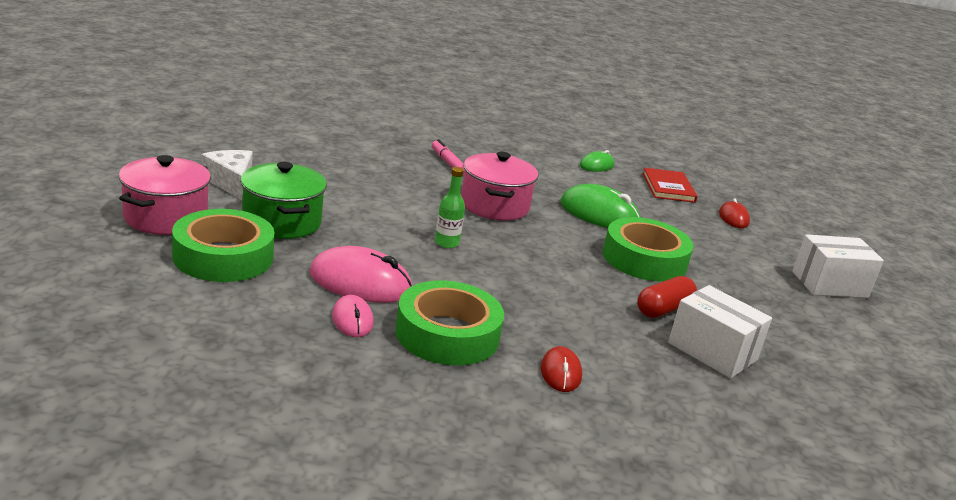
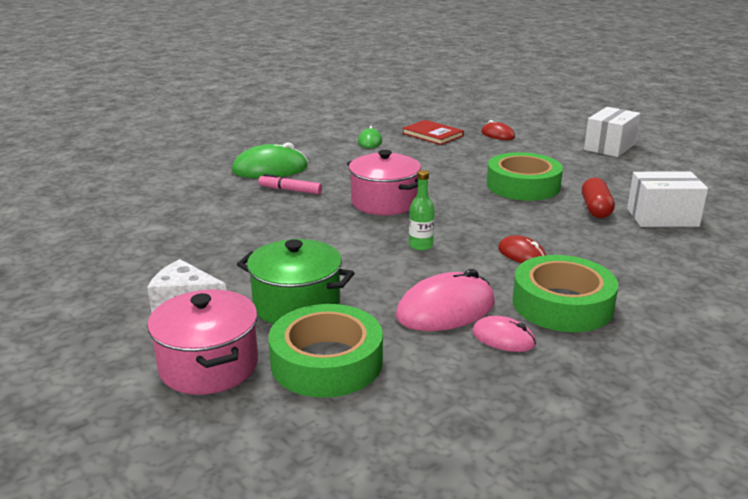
camera: 40 degrees left, 0 degrees up
(560, 373) = (651, 282): red mouse -> red mouse (521, 254)
(599, 214) = (442, 172): green mouse -> green mouse (270, 169)

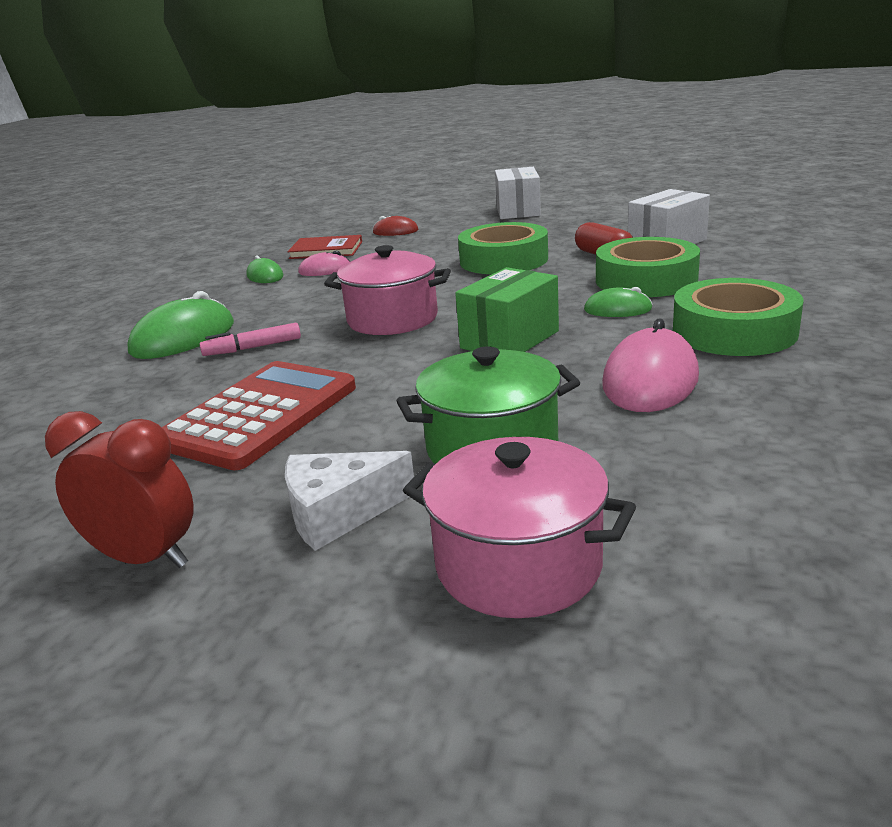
camera: 35 degrees left, 0 degrees up
(95, 281) = (145, 558): none -> red clock
(233, 233) = (260, 415): none -> red calculator
(326, 362) = (641, 484): green tape -> green tape (646, 280)
(420, 245) = (509, 339): green bottle -> green box
(503, 338) = (749, 379): pink mouse -> pink mouse (325, 270)
(521, 254) = (617, 309): red mouse -> green mouse

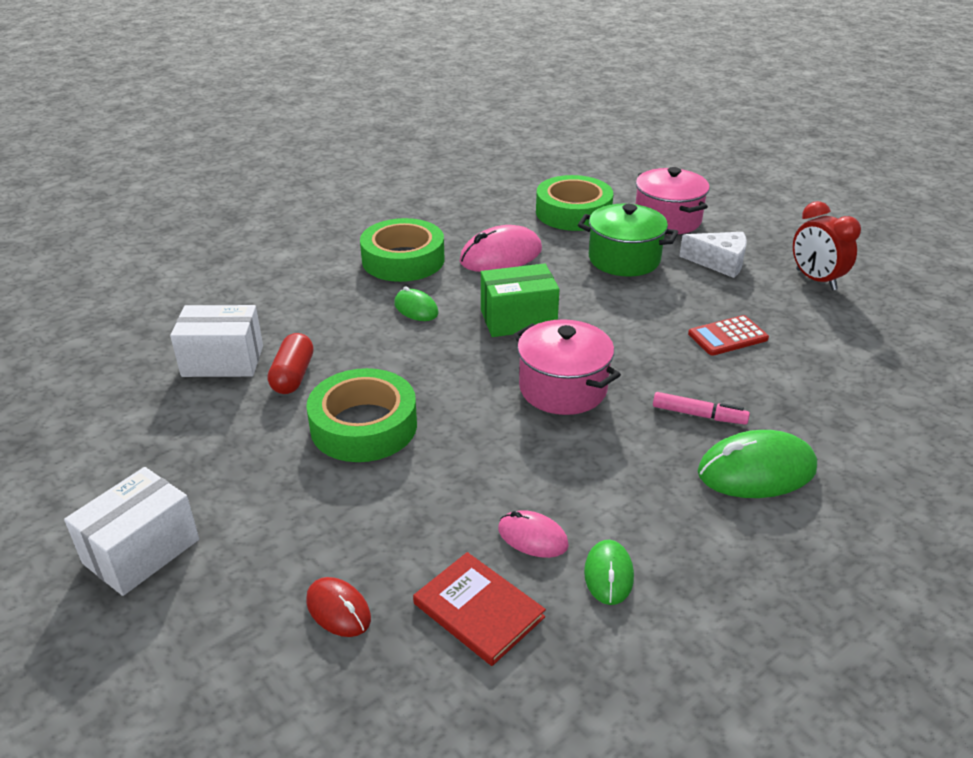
camera: 145 degrees left, 10 degrees up
(260, 415) = (727, 336): red calculator -> red calculator, size x0.53
(646, 280) = (340, 325): green tape -> green tape (573, 212)

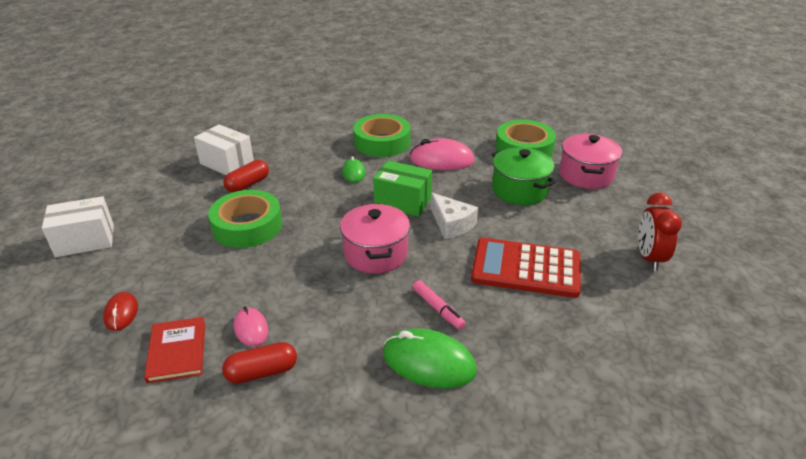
camera: 35 degrees right, 0 degrees up
(608, 574) = (262, 372): green mouse -> red capsule
(719, 262) = (587, 217): white cheese -> white cheese (451, 224)
(727, 336) = (526, 268): red calculator -> red calculator, size x1.88

